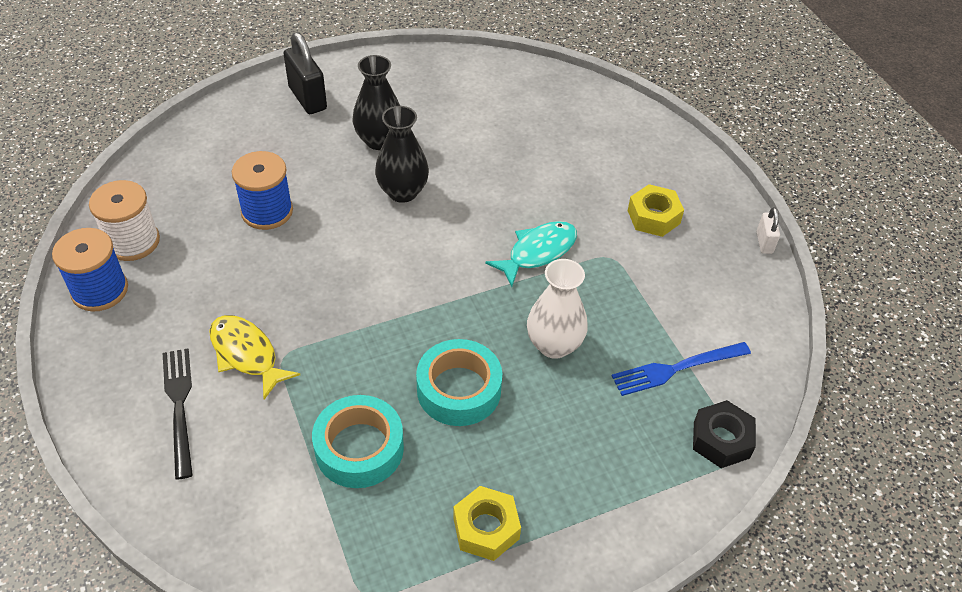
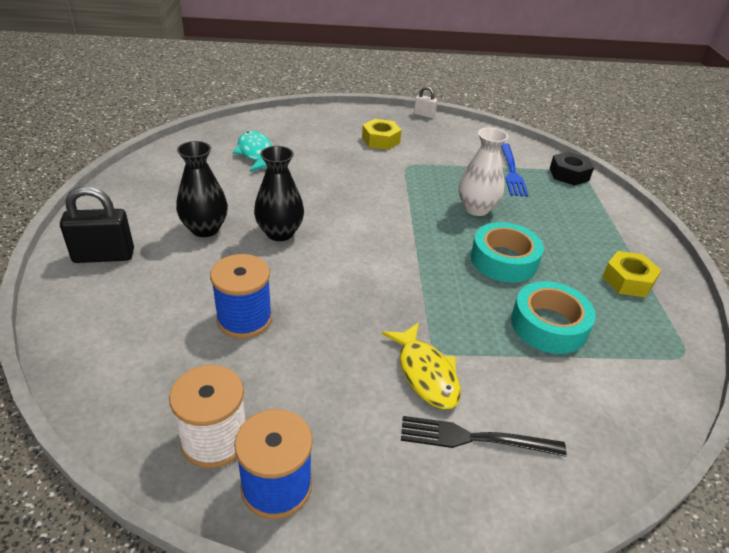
camera: 70 degrees left, 10 degrees down
(246, 354) = (425, 373): yellow fish -> yellow fish turned 90 degrees counterclockwise
(538, 252) = (387, 190): turquoise fish -> turquoise fish (255, 153)

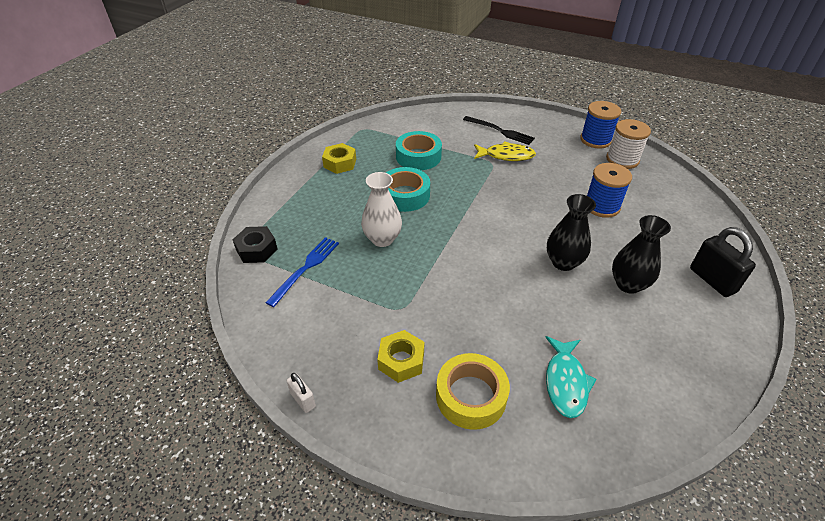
camera: 150 degrees left, 5 degrees up
(104, 256) = (712, 280): black padlock -> black padlock turned 45 degrees clockwise
(321, 135) = (471, 396): none -> yellow tape
(425, 373) = (506, 156): yellow fish -> yellow fish turned 90 degrees clockwise

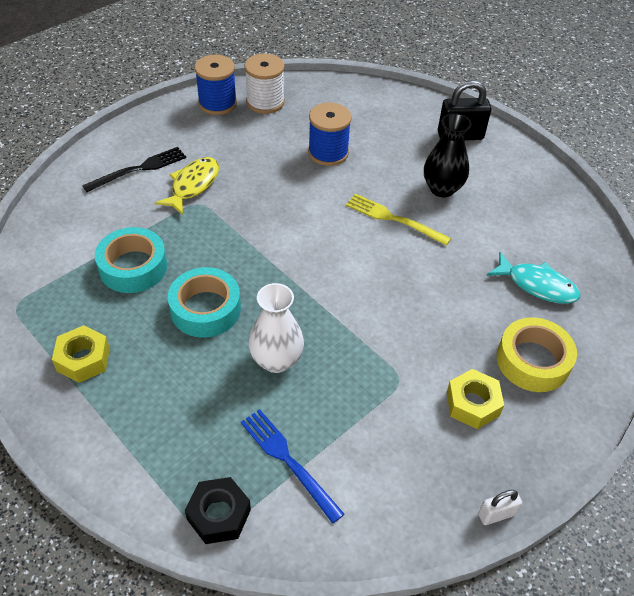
camera: 70 degrees left, 5 degrees up
(563, 262) = (393, 219): black vase -> yellow fork

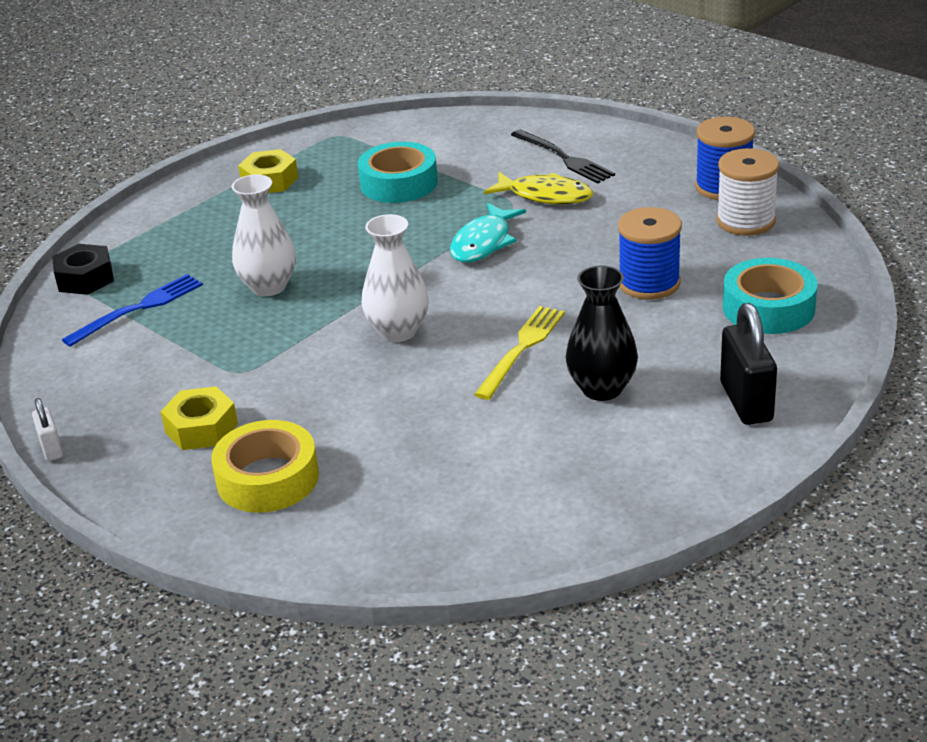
camera: 90 degrees right, 15 degrees down
(205, 309) = (341, 234): turquoise tape -> turquoise tape (768, 308)
(360, 280) = (398, 331): none -> white vase
(537, 285) = (409, 484): turquoise fish -> turquoise fish (483, 242)

